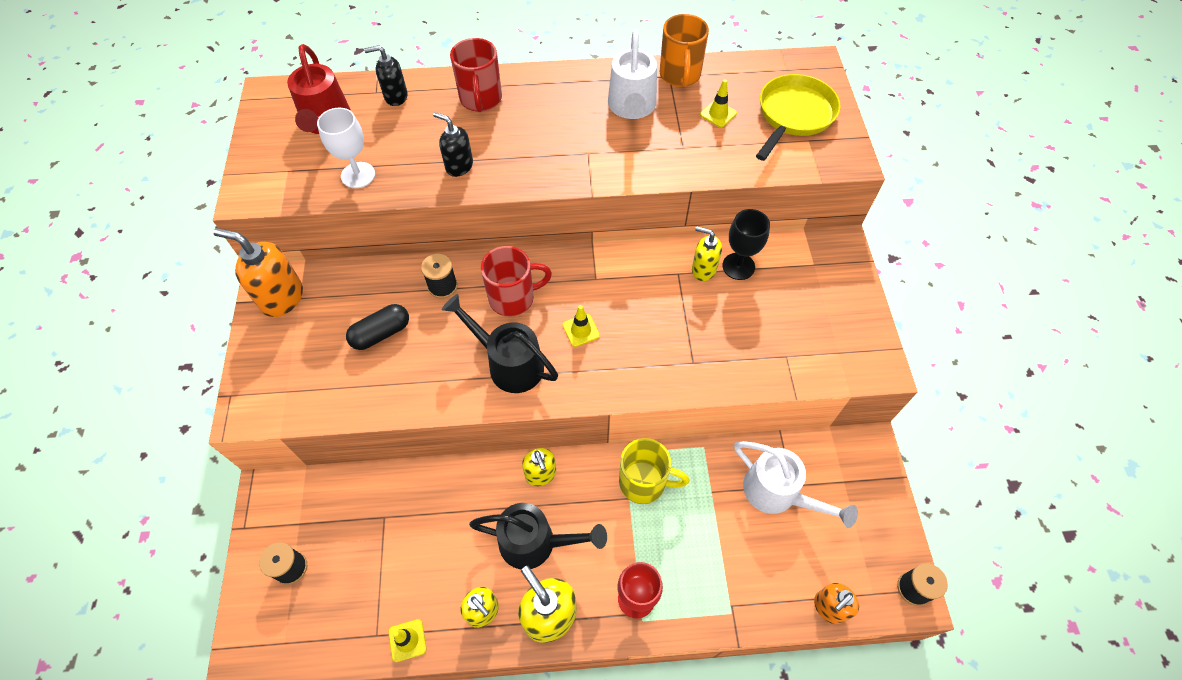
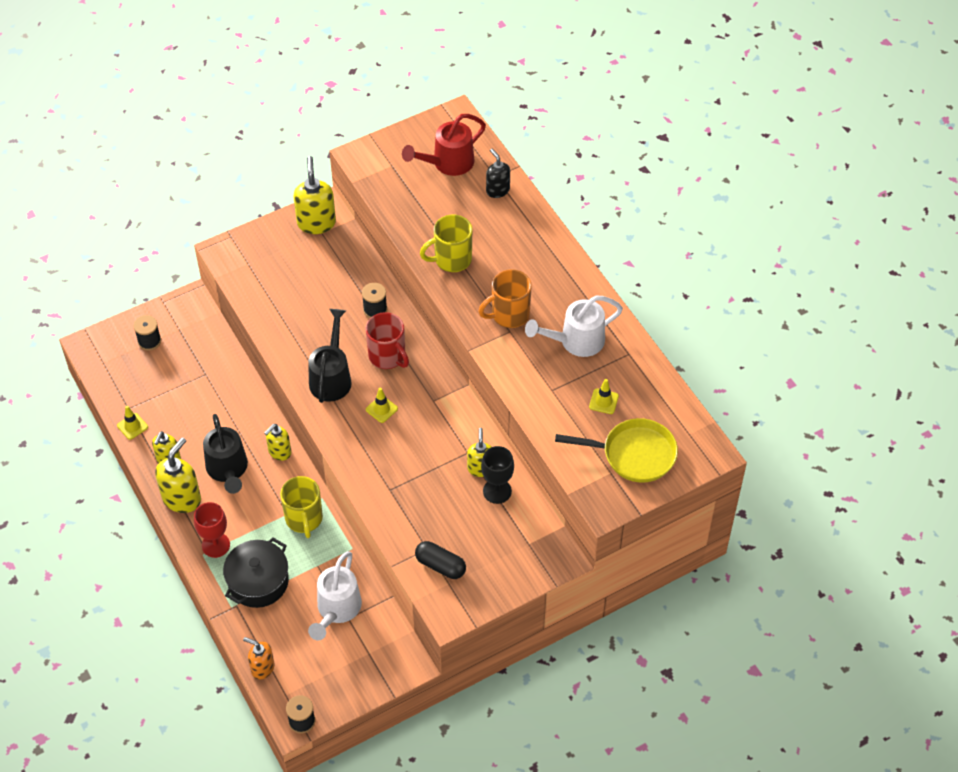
camera: 65 degrees right, 5 degrees down
(281, 298) = (316, 223): orange soap dispenser -> yellow soap dispenser
(358, 175) = (410, 206): white goblet -> none
(381, 333) = (317, 293): black capsule -> black capsule (440, 565)
(459, 166) = (451, 259): black soap dispenser -> yellow mug
(481, 99) = (526, 242): red mug -> none
(680, 75) = (634, 360): orange mug -> orange mug (509, 314)
(708, 567) = (258, 581): none -> black pot

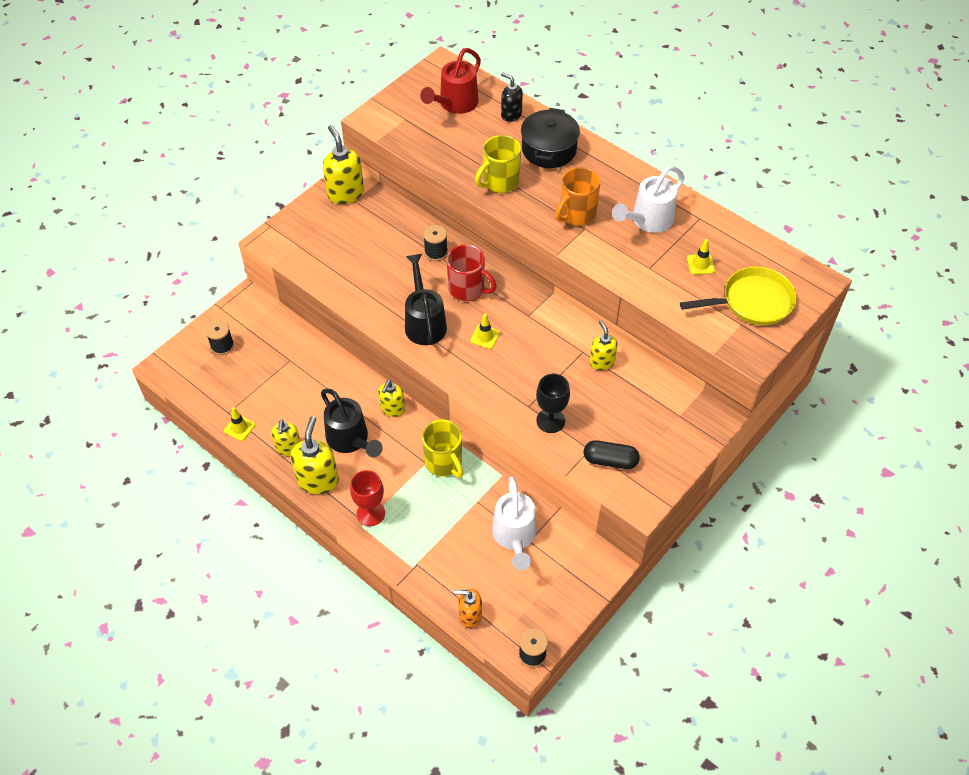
camera: 20 degrees left, 0 degrees up
(258, 581) = (427, 534): black pot -> black pot (549, 149)
(497, 491) = (627, 377): black goblet -> black goblet (550, 420)

